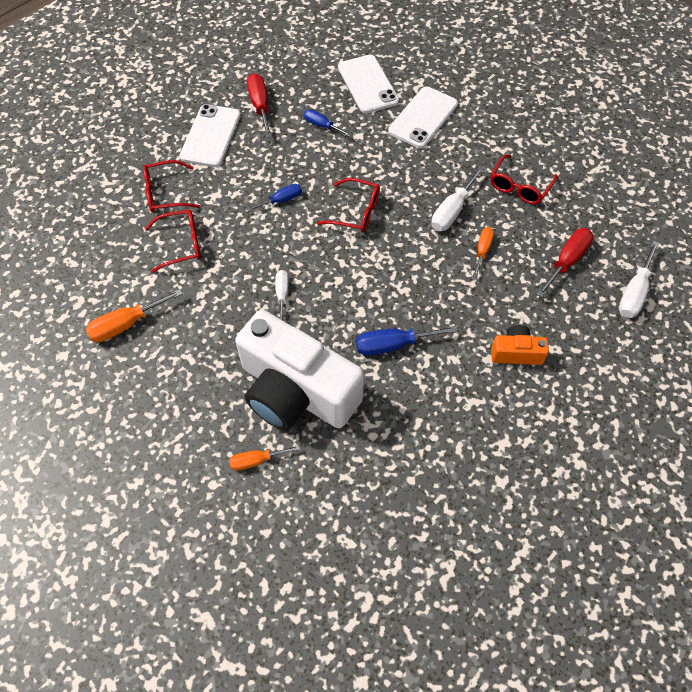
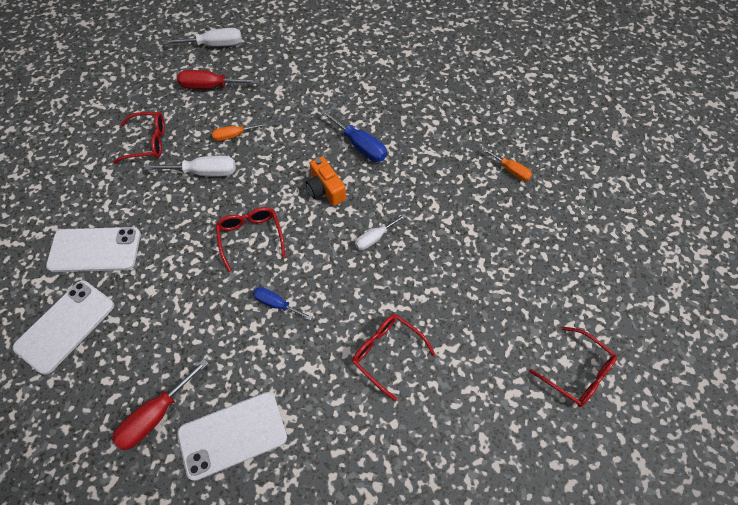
camera: 125 degrees left, 0 degrees up
(126, 324) = (496, 333): orange screwdriver -> none
(166, 193) = (339, 418): red glasses -> red glasses (577, 372)
(296, 391) = (444, 179): white camera -> none
(322, 126) = (154, 332): blue screwdriver -> none
(516, 353) = (311, 81): orange camera -> orange camera (325, 189)

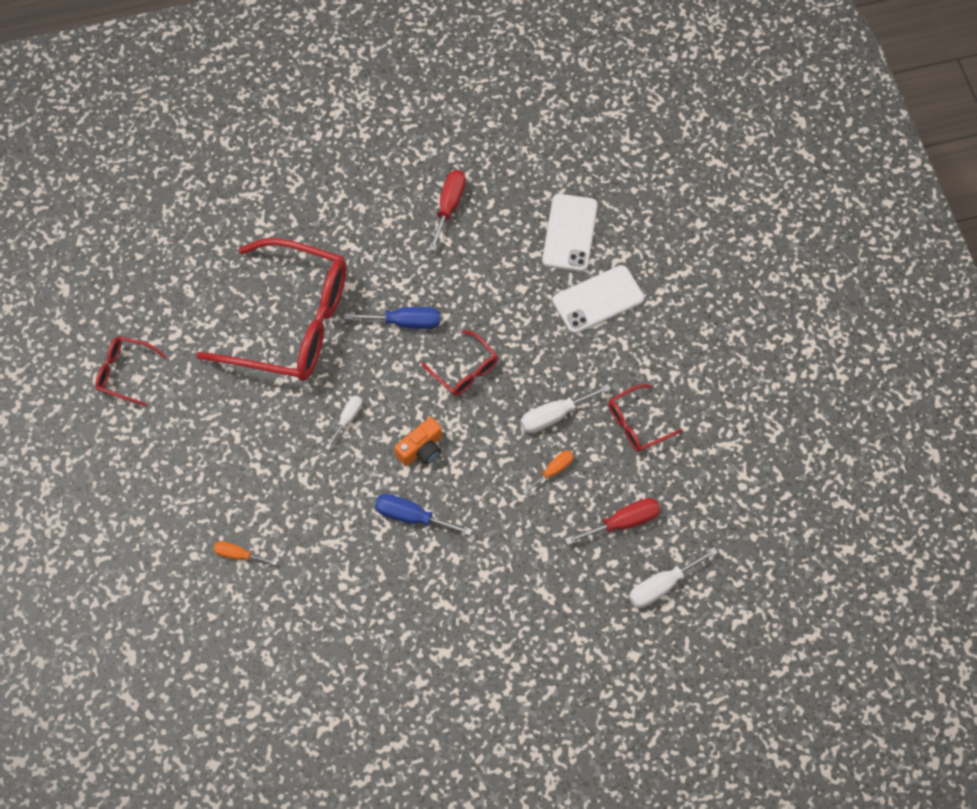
camera: 155 degrees right, 5 degrees up
(232, 435) = (383, 218): white phone -> none
(276, 304) = (405, 322): blue screwdriver -> blue screwdriver, size x1.55
(325, 189) = (421, 449): orange camera -> orange camera turned 105 degrees clockwise
(387, 354) = (290, 322): red glasses -> red glasses, size x2.30

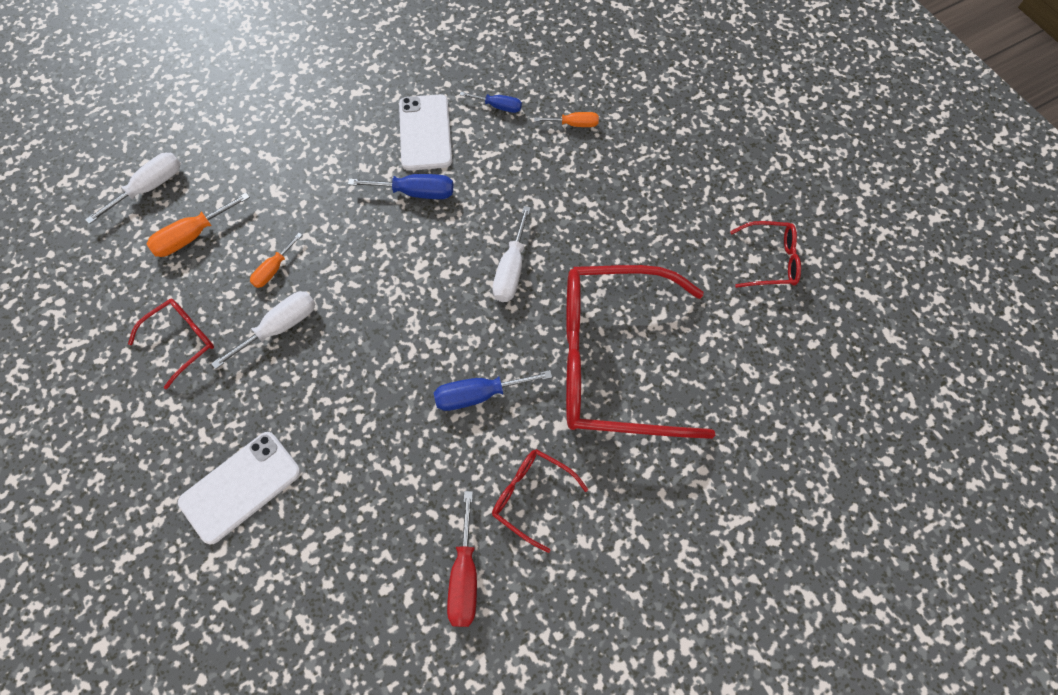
camera: 165 degrees right, 0 degrees up
(305, 595) = (498, 106): none -> blue screwdriver
(347, 419) = (511, 270): white screwdriver -> white screwdriver, size x1.55
(421, 449) = (422, 258): orange camera -> none
(464, 370) = (394, 355): red glasses -> red glasses (532, 497)
(569, 233) = (289, 578): white phone -> white phone (425, 132)
(623, 522) = (192, 236): red screwdriver -> orange screwdriver

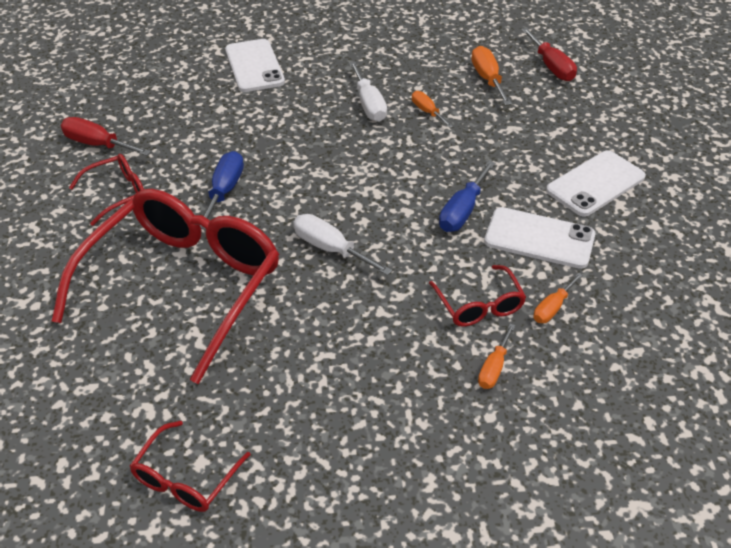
camera: 115 degrees right, 20 degrees down
(150, 188) = (551, 67): white screwdriver -> red screwdriver
(181, 341) = (390, 60): red glasses -> red glasses (479, 305)
(336, 113) = (595, 183): none -> white phone
(498, 106) = (552, 308): blue screwdriver -> orange screwdriver

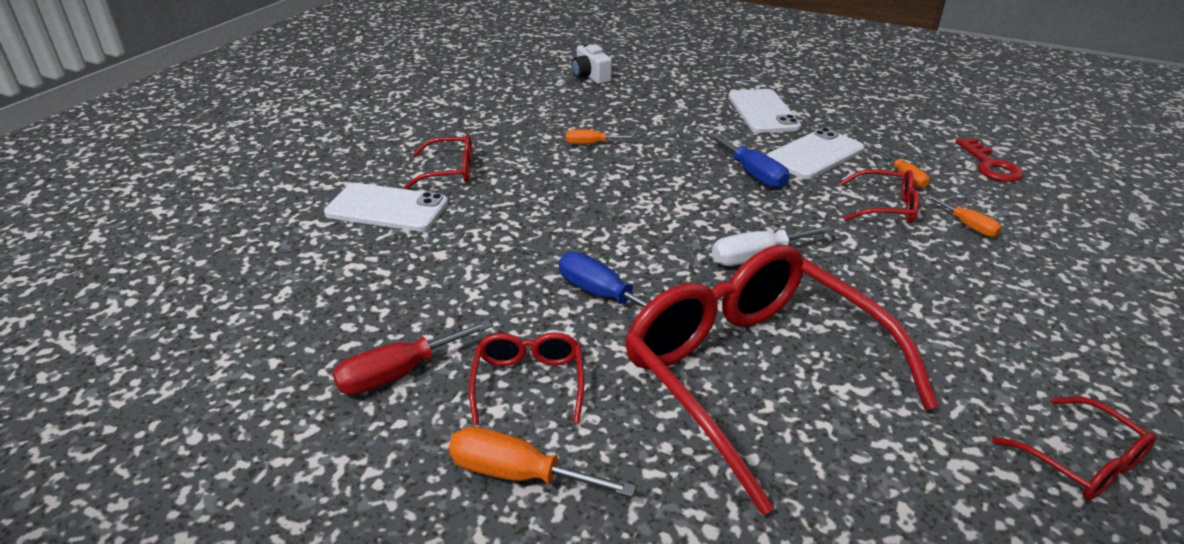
camera: 60 degrees left, 10 degrees down
(323, 68) = (449, 171): none -> red glasses
(369, 105) = (545, 167): white screwdriver -> none
(487, 79) = (575, 104): orange screwdriver -> orange screwdriver (518, 474)
(551, 67) = (590, 76): red screwdriver -> white camera
(647, 368) = (990, 165): none -> red key

